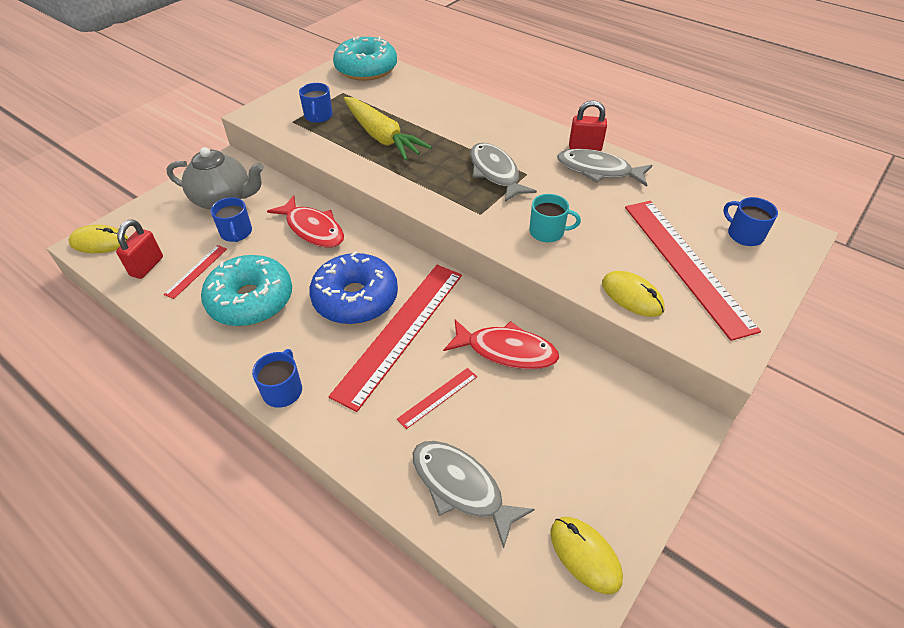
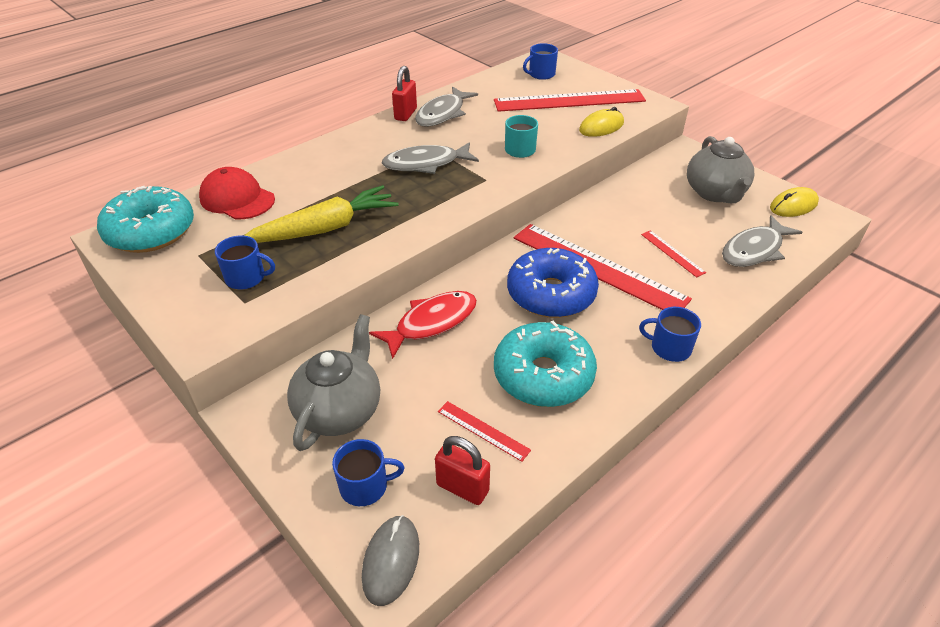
camera: 80 degrees left, 5 degrees down
(99, 242) = (391, 561): yellow mouse -> grey mouse
(236, 233) = (417, 393): blue mug -> blue mug (365, 486)
(413, 91) = (237, 199): none -> red cap
(506, 350) = (622, 213): red fish -> none
(582, 451) = (715, 193): none -> grey teapot

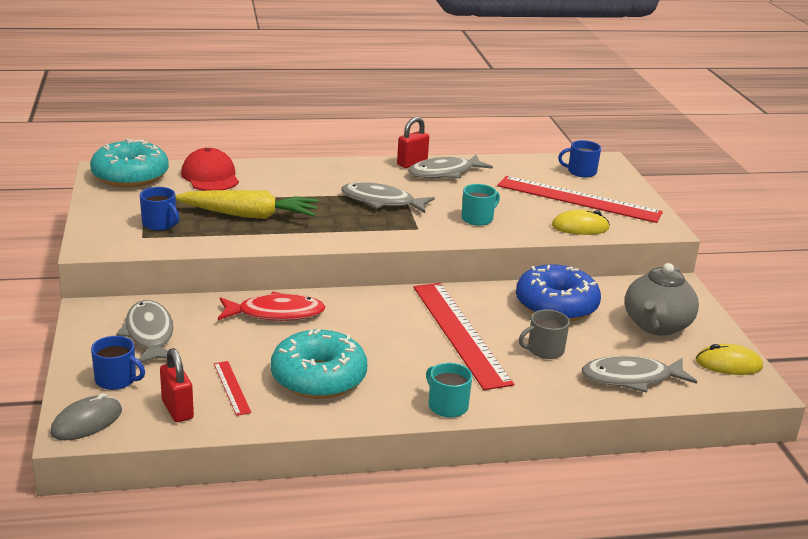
camera: 30 degrees right, 15 degrees down
(340, 410) = (149, 334): grey teapot -> grey fish
(551, 294) = (394, 334): blue donut -> blue donut (556, 305)
(669, 348) = (447, 405): blue mug -> turquoise mug
(672, 253) = (544, 350): red ruler -> grey mug

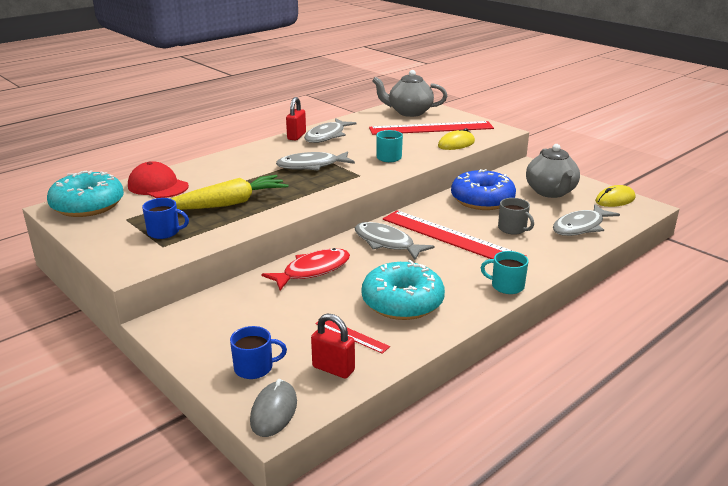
camera: 30 degrees left, 0 degrees up
(149, 334) = (236, 323): grey fish -> grey fish (386, 243)
(544, 350) = (512, 229): grey mug -> grey mug turned 75 degrees counterclockwise
(581, 172) = (409, 112): blue mug -> grey teapot

